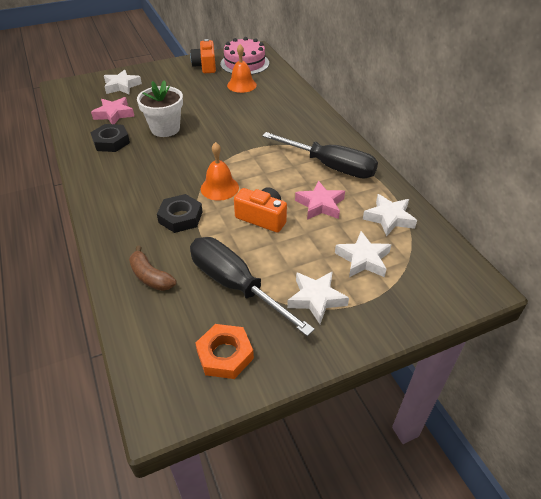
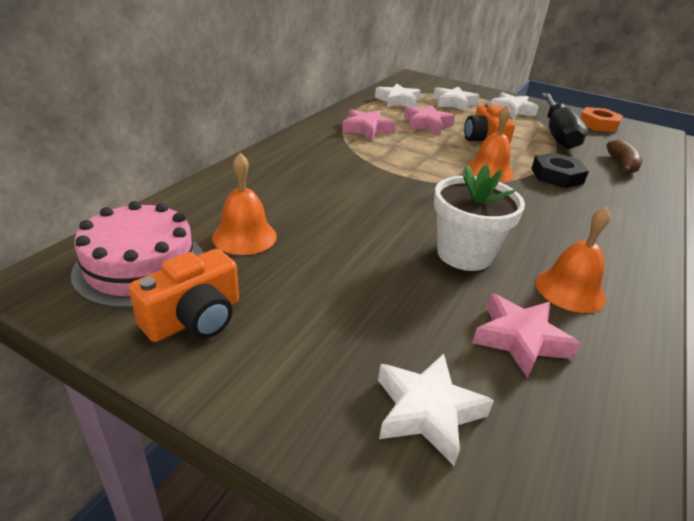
camera: 130 degrees left, 10 degrees down
(111, 142) = (570, 290): black nut -> orange bell
(331, 167) = (367, 129): black screwdriver -> pink star

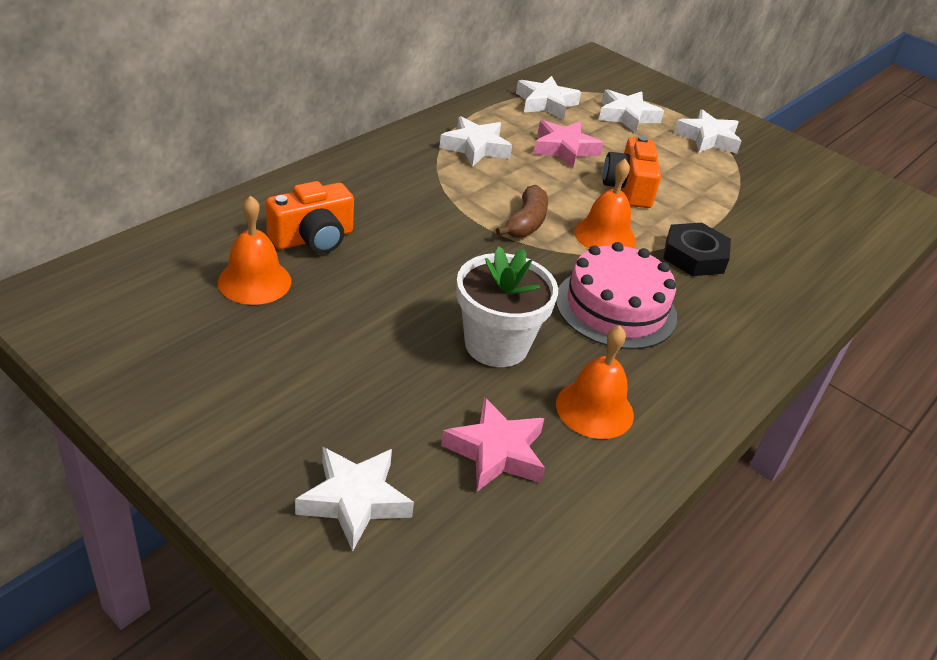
camera: 10 degrees right, 5 degrees up
(140, 266) = (133, 300): pink cake -> pink cake (616, 307)
(194, 318) = (169, 367): orange camera -> orange camera (313, 238)
(367, 129) = (475, 147): pink star -> white star
(557, 134) = (747, 189): black screwdriver -> none
(598, 124) = (825, 180): orange nut -> none
(622, 164) = (805, 252): brown banana -> brown banana (526, 222)

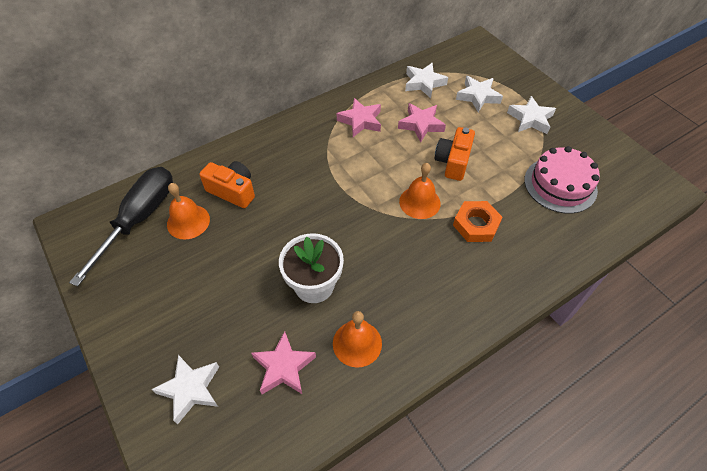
camera: 20 degrees right, 15 degrees up
(167, 282) = (140, 218): none -> black screwdriver
(313, 238) = (233, 191): orange camera -> orange camera turned 135 degrees counterclockwise
(475, 147) = (360, 121): white star -> pink star
(526, 222) = (370, 187): brown banana -> none
(616, 307) = (403, 263): pink cake -> pink cake (560, 185)
(694, 256) = (476, 225): black nut -> orange nut

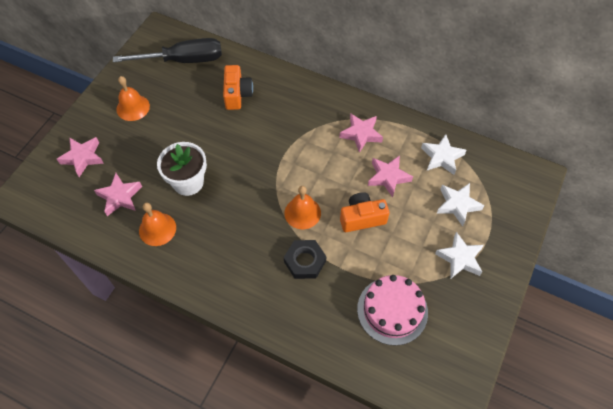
camera: 60 degrees right, 5 degrees up
(188, 221) = (197, 86): orange bell -> orange bell (133, 107)
(190, 389) = (82, 158): white star -> pink star
(476, 225) = (305, 261): orange nut -> black nut

